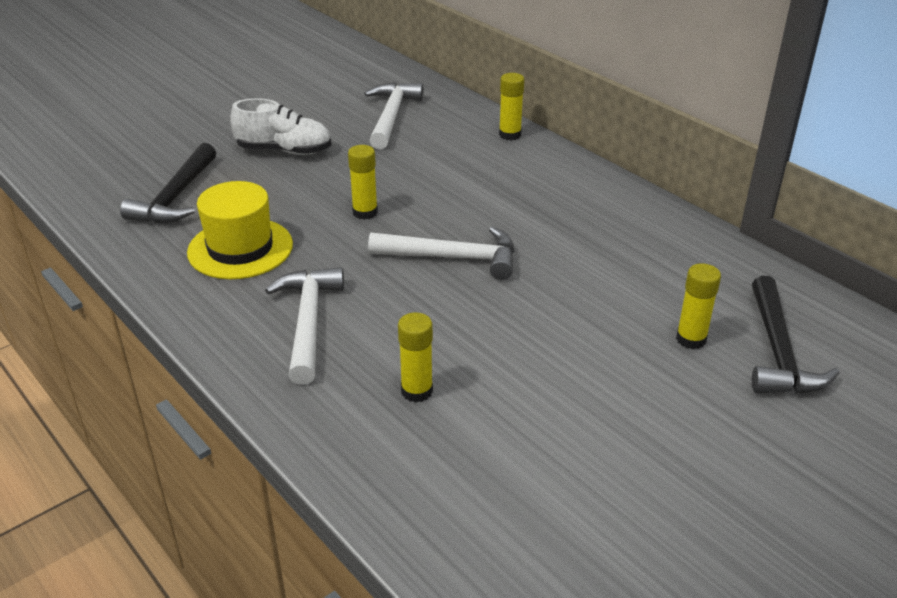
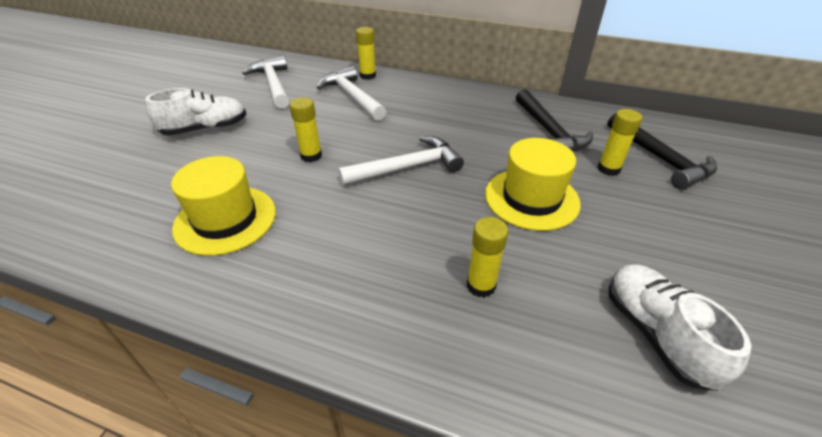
camera: 30 degrees left, 5 degrees up
(175, 197) = (128, 195): black hammer -> black hammer (549, 131)
(308, 322) = (339, 262): white hammer -> white hammer (352, 96)
(542, 497) = (656, 334): none -> white shoe
(557, 336) = (531, 198): none -> yellow hat

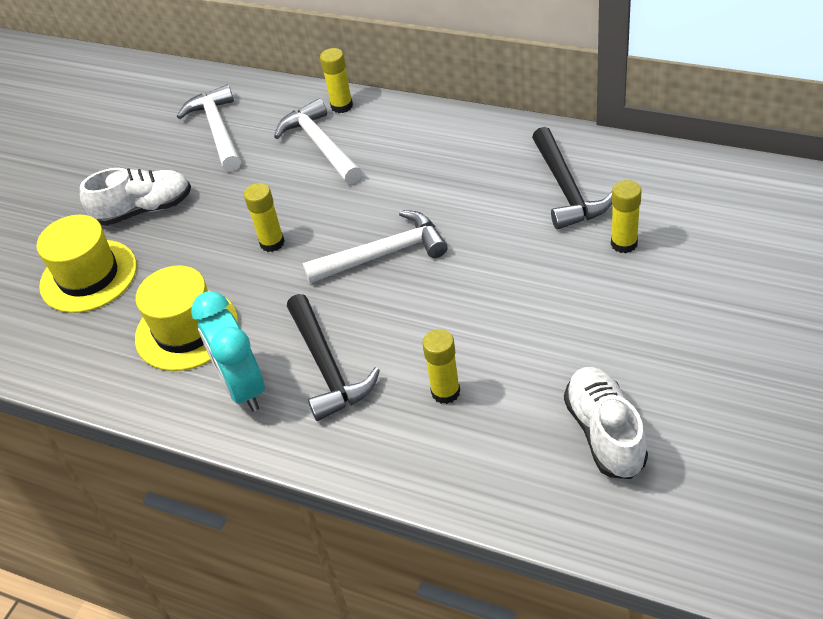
camera: 10 degrees right, 5 degrees up
(274, 274) = (243, 388): none -> turquoise clock
(531, 198) = (520, 289): yellow hat -> yellow hat (88, 276)
(660, 158) = (694, 225): black hammer -> black hammer (327, 367)

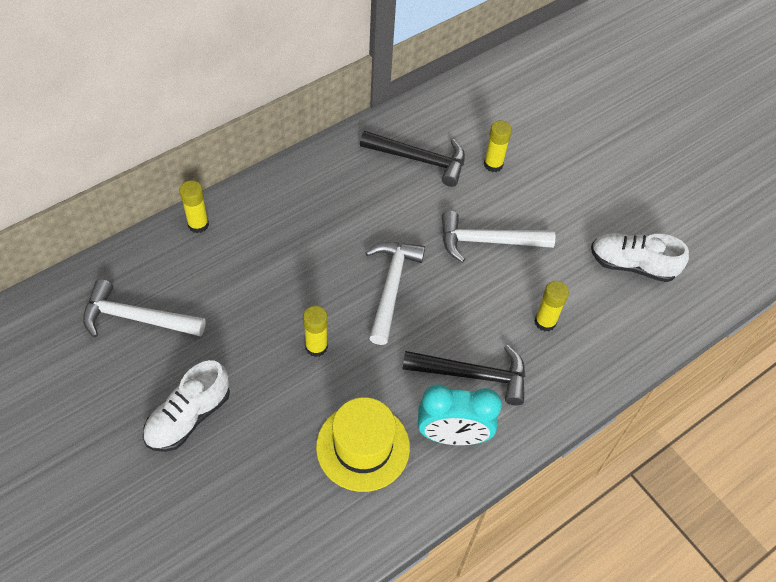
camera: 70 degrees left, 10 degrees up
(88, 276) = (235, 494): yellow hat -> none
(144, 210) = (188, 417): white shoe -> white shoe turned 150 degrees counterclockwise
(320, 145) = (232, 261): white hammer -> white hammer (487, 241)

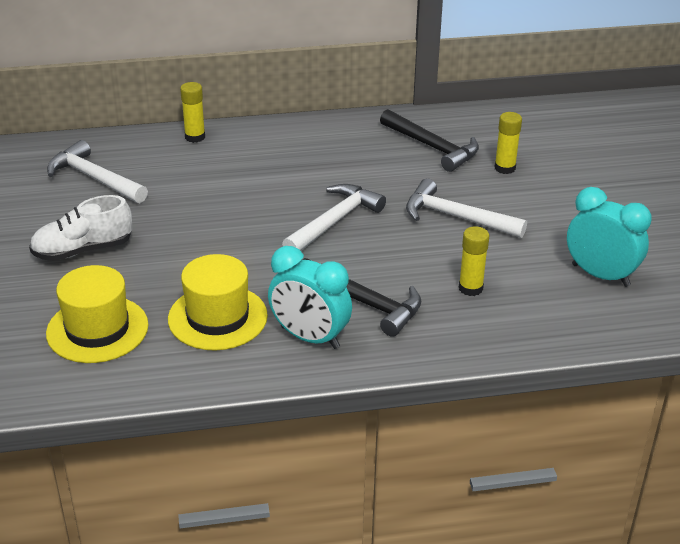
camera: 30 degrees right, 20 degrees down
(267, 509) = (97, 329): none -> yellow hat
(316, 347) = (231, 240): yellow glue stick -> none
(632, 265) = (600, 275): white shoe -> turquoise clock

